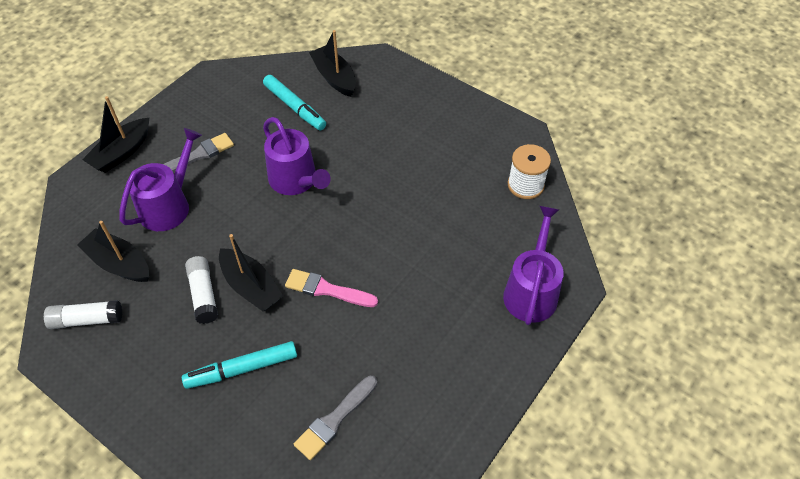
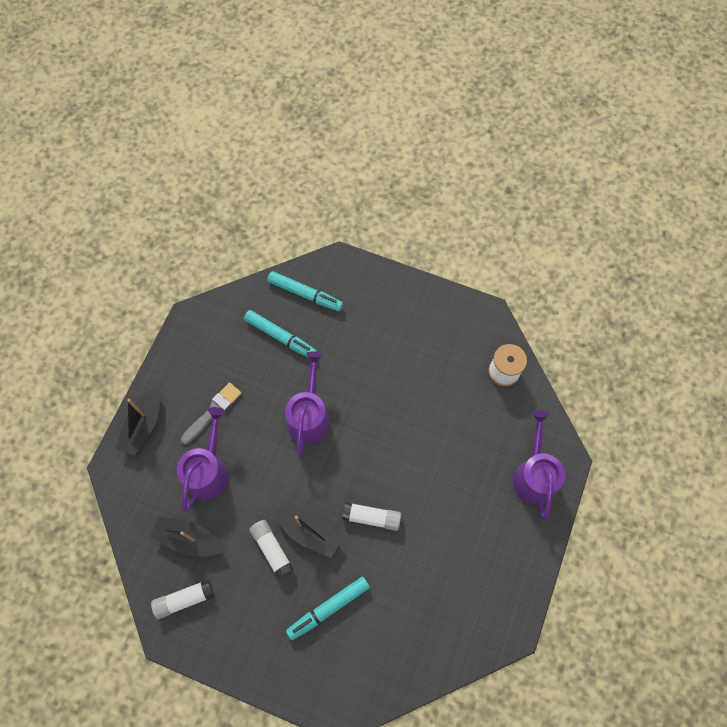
camera: 15 degrees left, 15 degrees up
(296, 180) = (309, 416): purple watering can -> purple watering can turned 120 degrees counterclockwise
(327, 290) = (371, 517): pink brush -> white glue stick
(334, 77) = (305, 294): black boat -> turquoise marker
(335, 419) = (415, 631): grey brush -> none

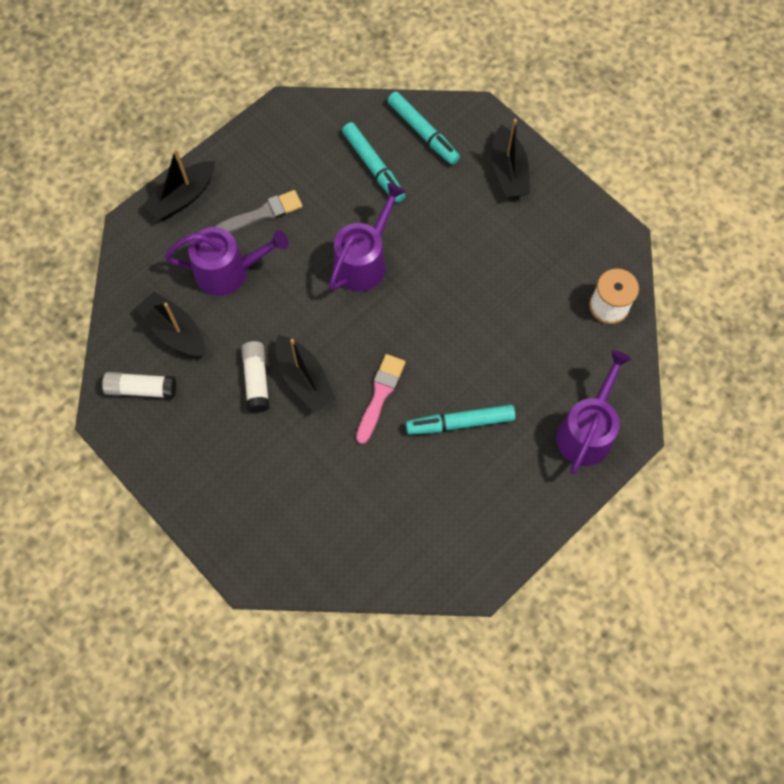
camera: 25 degrees right, 0 degrees up
(208, 471) = (228, 271): purple watering can -> purple watering can turned 45 degrees clockwise
(328, 608) = (287, 466): turquoise marker -> turquoise marker (460, 422)
(371, 517) = (380, 395): white glue stick -> pink brush
(383, 298) = (508, 171): none -> black boat

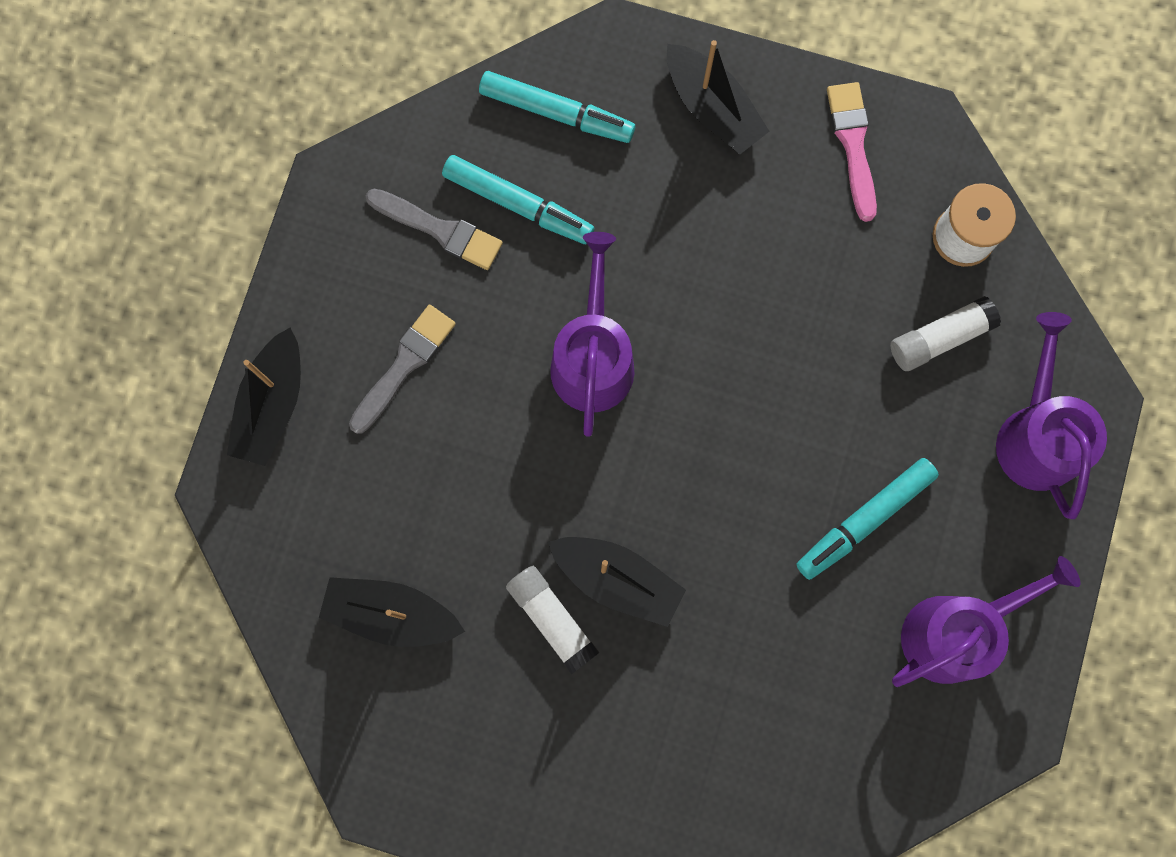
camera: 30 degrees left, 10 degrees up
(141, 389) = (399, 726): white glue stick -> white glue stick (939, 338)
(228, 271) = (410, 481): purple watering can -> purple watering can (955, 632)
(324, 158) = (439, 230): none -> grey brush
(380, 395) = (734, 543): pink brush -> pink brush (853, 145)

